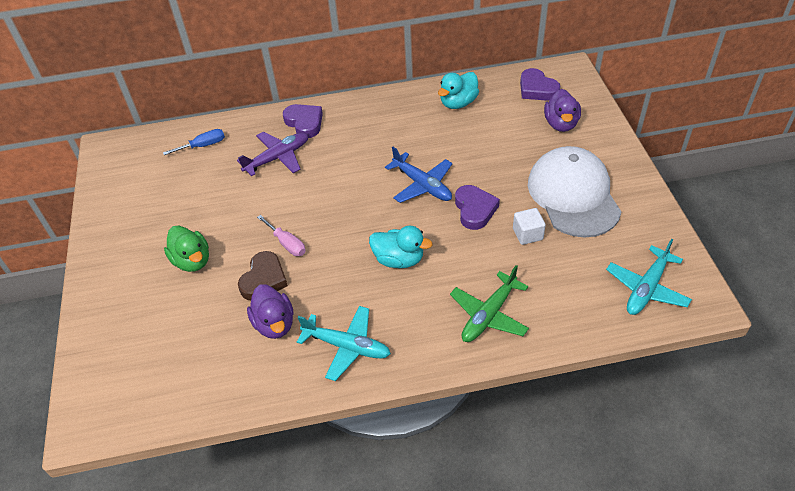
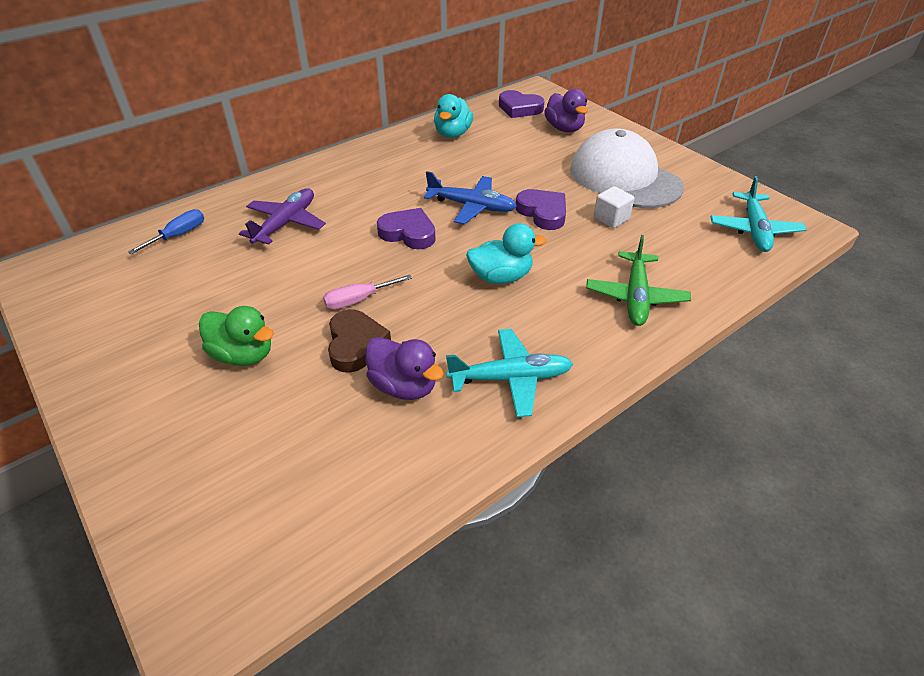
camera: 30 degrees left, 5 degrees down
(287, 243) = (358, 300): pink screwdriver -> pink screwdriver turned 135 degrees clockwise
(304, 123) = (296, 185): purple heart -> purple heart (408, 233)

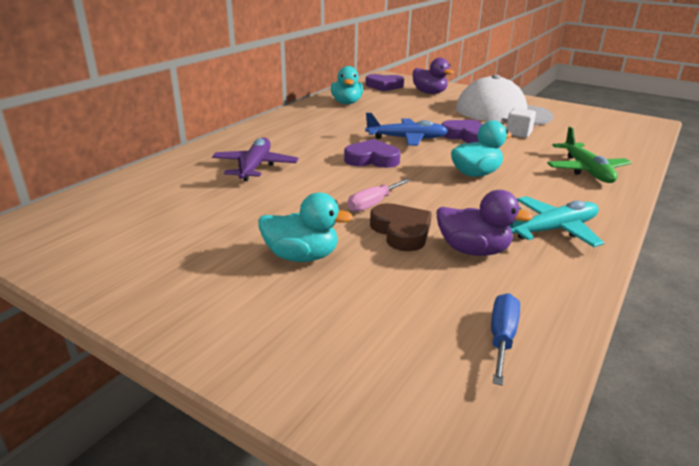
camera: 20 degrees left, 15 degrees down
(178, 235) = (153, 187): blue screwdriver -> blue screwdriver (502, 338)
(243, 355) = (302, 256): green duck -> turquoise duck
(754, 230) = (619, 127): turquoise plane -> none

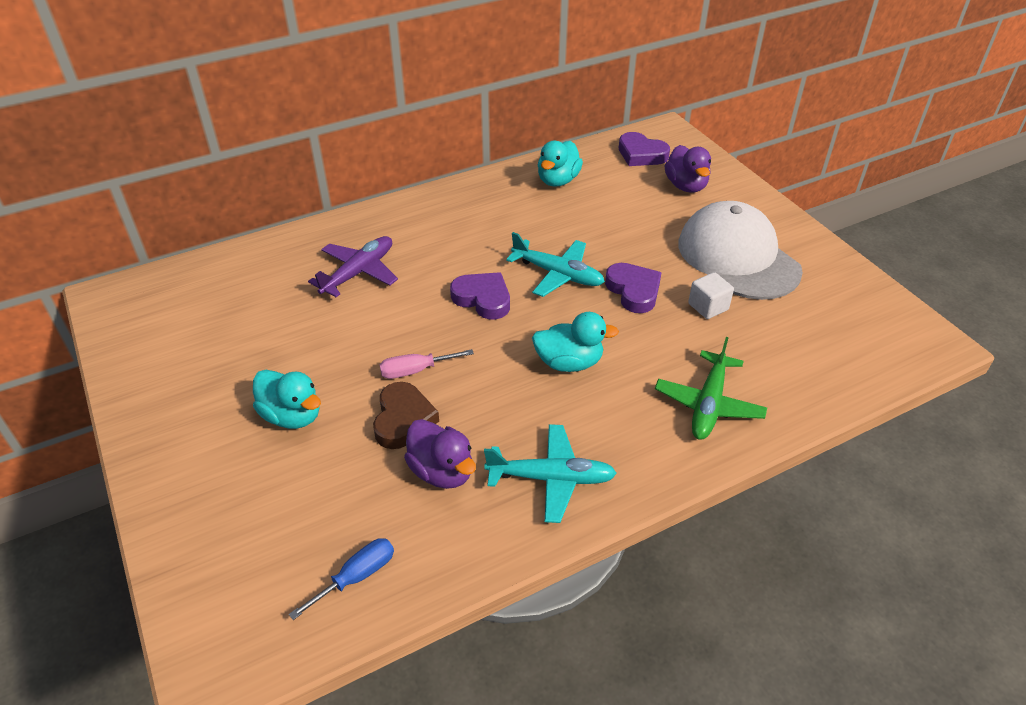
camera: 30 degrees right, 15 degrees up
(406, 139) = (557, 274): blue plane -> turquoise plane

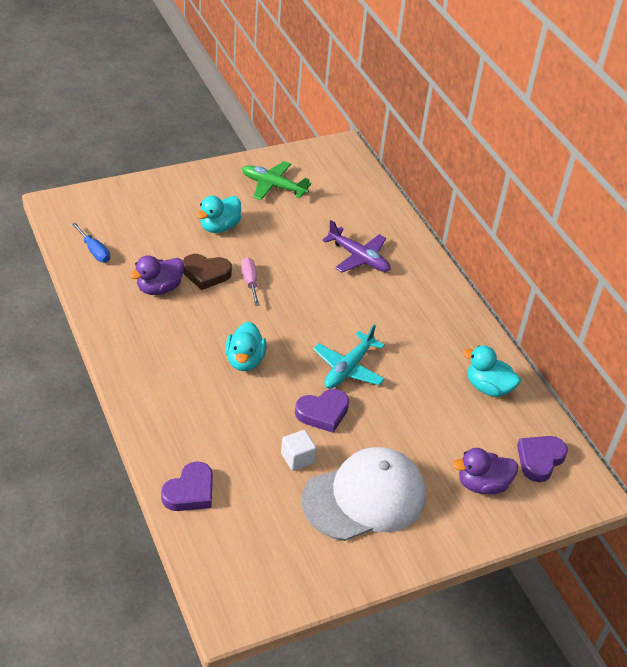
camera: 90 degrees right, 0 degrees up
(483, 299) = (322, 321): purple heart -> purple heart (190, 492)
(551, 478) = (141, 337): turquoise plane -> none
(708, 404) = (188, 432): green plane -> green plane (273, 186)

